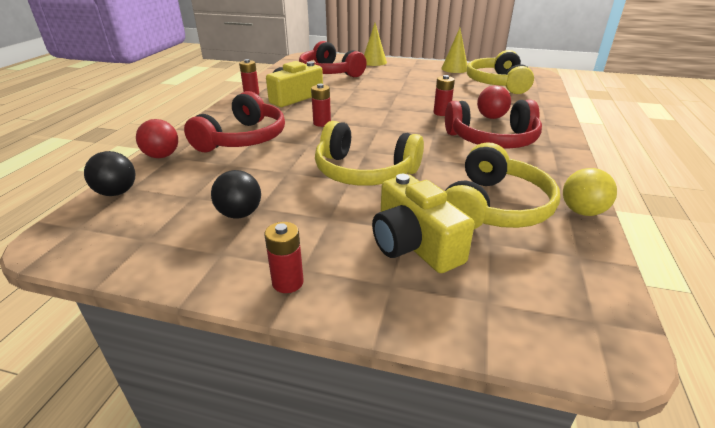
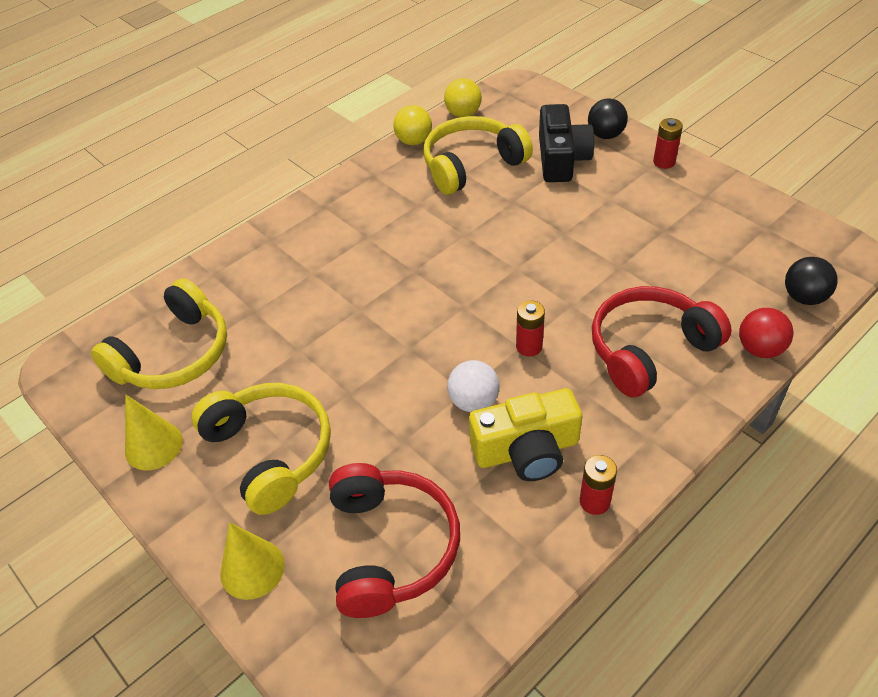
camera: 145 degrees left, 15 degrees up
(240, 214) = (683, 228): black ball -> black ball (605, 135)
(334, 102) = (473, 401): none -> white ball
(364, 172) = (542, 238): yellow headphones -> yellow headphones (270, 451)
(414, 244) = (561, 159): yellow camera -> black camera
(441, 113) = (355, 307): red battery -> none
(491, 117) = (311, 273): red ball -> none
(492, 140) = (366, 235): red headphones -> none
(592, 262) = (463, 114): none -> yellow ball

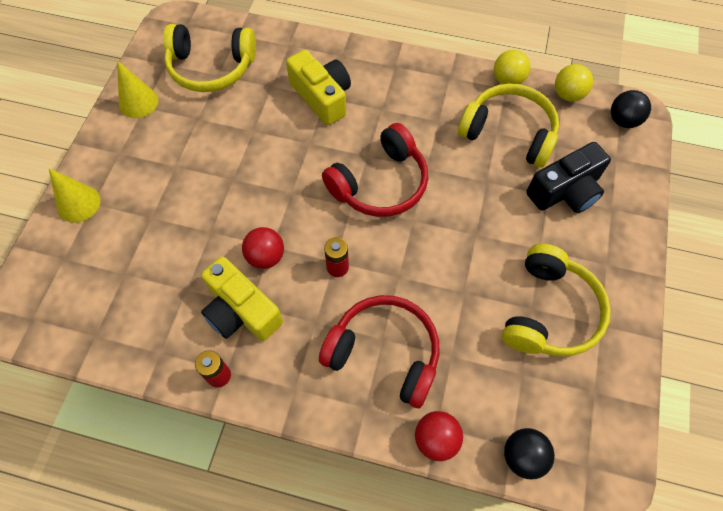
camera: 55 degrees right, 15 degrees up
(270, 451) = (164, 163): yellow headphones -> yellow headphones (549, 312)
(308, 275) = (322, 97): none -> yellow camera
(391, 547) = (126, 268): red headphones -> red headphones (380, 184)
(473, 401) = (266, 256): white ball -> red ball
(605, 135) = (624, 210): black ball -> black ball (623, 121)
(664, 162) = (623, 272): red battery -> none

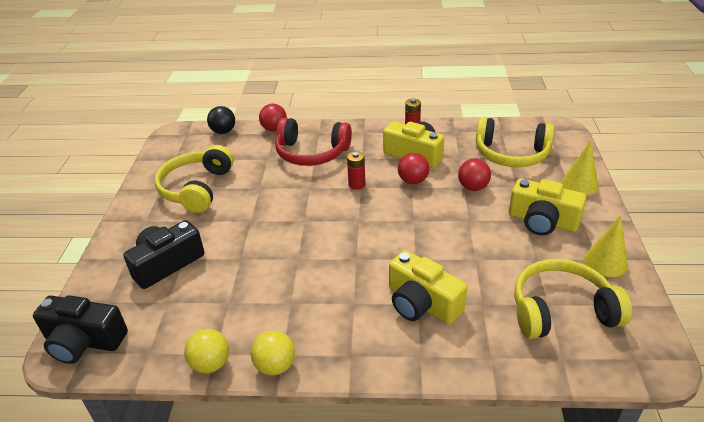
camera: 170 degrees right, 25 degrees down
(159, 160) = (542, 221): none -> yellow camera
(200, 227) = (473, 187): none -> red ball
(380, 184) = (338, 239): red headphones -> none
(509, 132) = (215, 305): yellow headphones -> yellow headphones (511, 154)
(568, 95) = (140, 360): yellow ball -> yellow ball (275, 366)
(623, 121) = (84, 341): black ball -> black camera

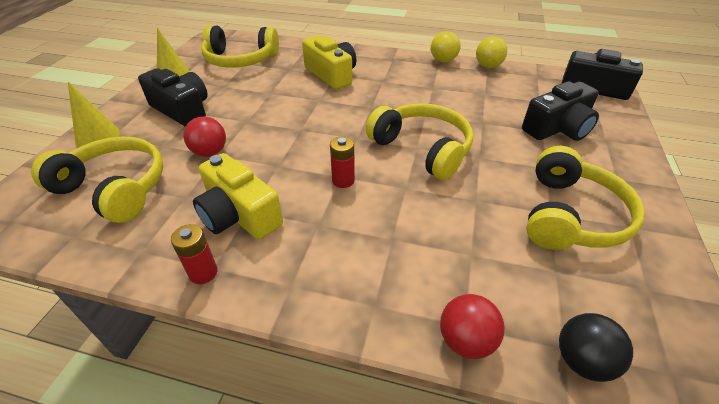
camera: 170 degrees left, 5 degrees up
(299, 220) = (422, 149): none -> yellow headphones
(311, 153) = (395, 251): red headphones -> none
(413, 181) = (271, 173): red ball -> none
(542, 221) = (182, 110): yellow camera -> black camera

